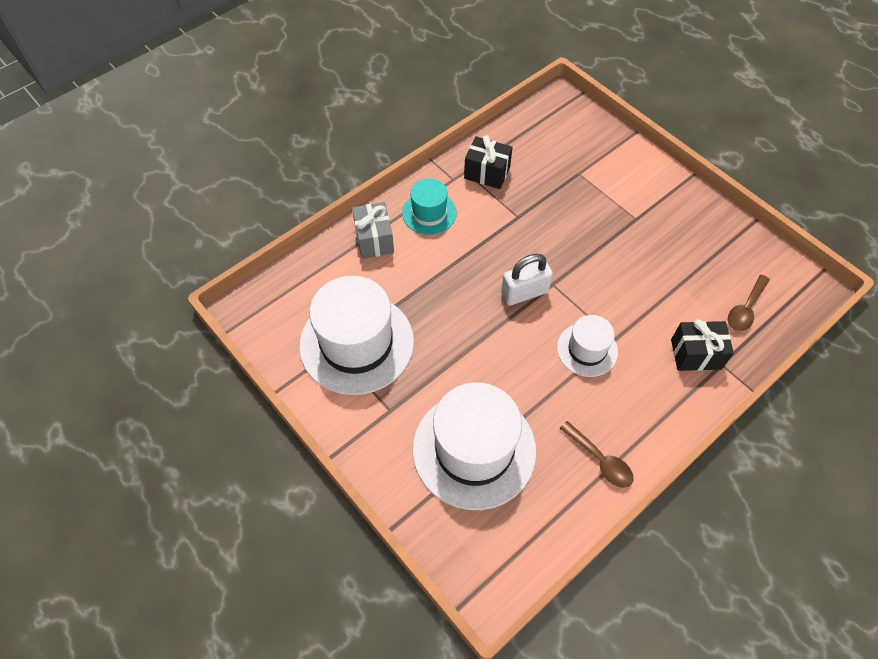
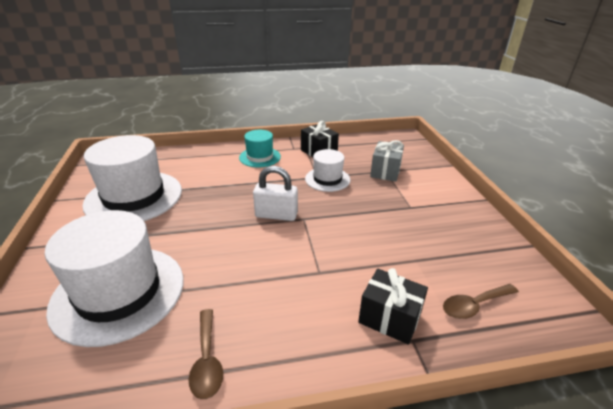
camera: 30 degrees right, 25 degrees down
(374, 240) = (212, 157): grey gift -> grey gift (385, 171)
(587, 349) = (287, 268): white hat -> white hat (327, 179)

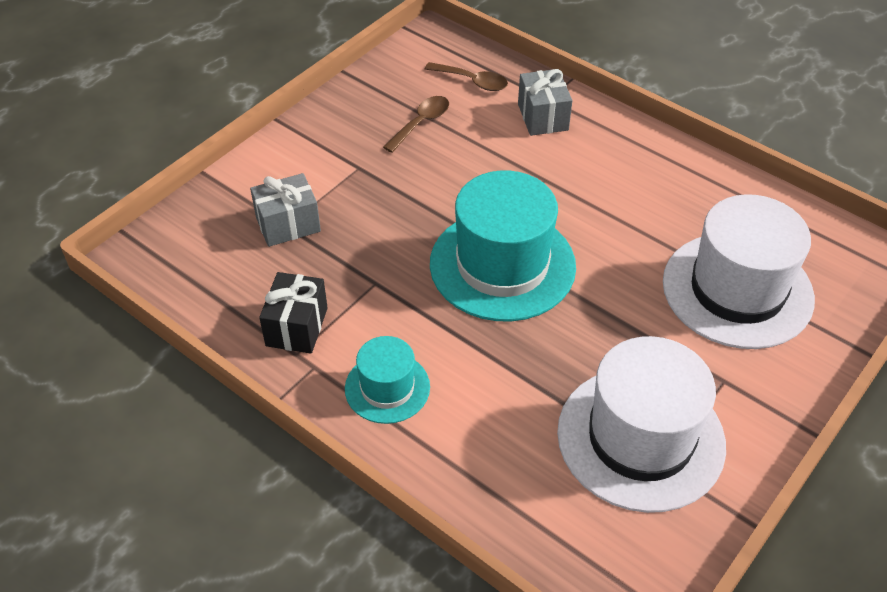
camera: 130 degrees left, 15 degrees up
(207, 360) = (700, 184): brown spoon -> brown spoon (421, 123)
(276, 215) = (502, 265): white padlock -> turquoise hat
(327, 179) = (371, 269): white hat -> none
(389, 318) = (542, 117): black gift -> grey gift

